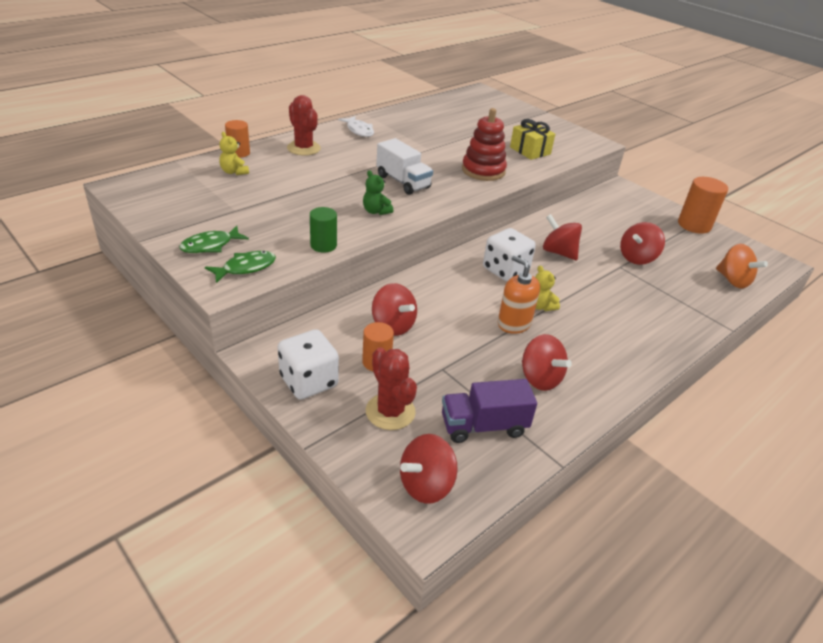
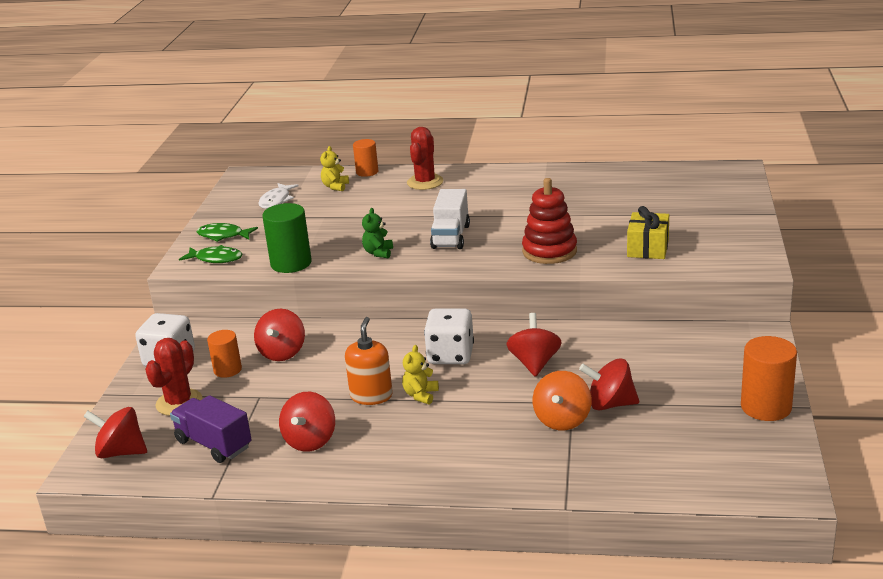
camera: 55 degrees right, 10 degrees down
(323, 245) = (291, 263): green cylinder -> green cylinder, size x1.58
(359, 130) = (506, 179): white fish -> white fish (276, 201)
(733, 280) = (678, 474): orange spinning top -> orange spinning top (562, 420)

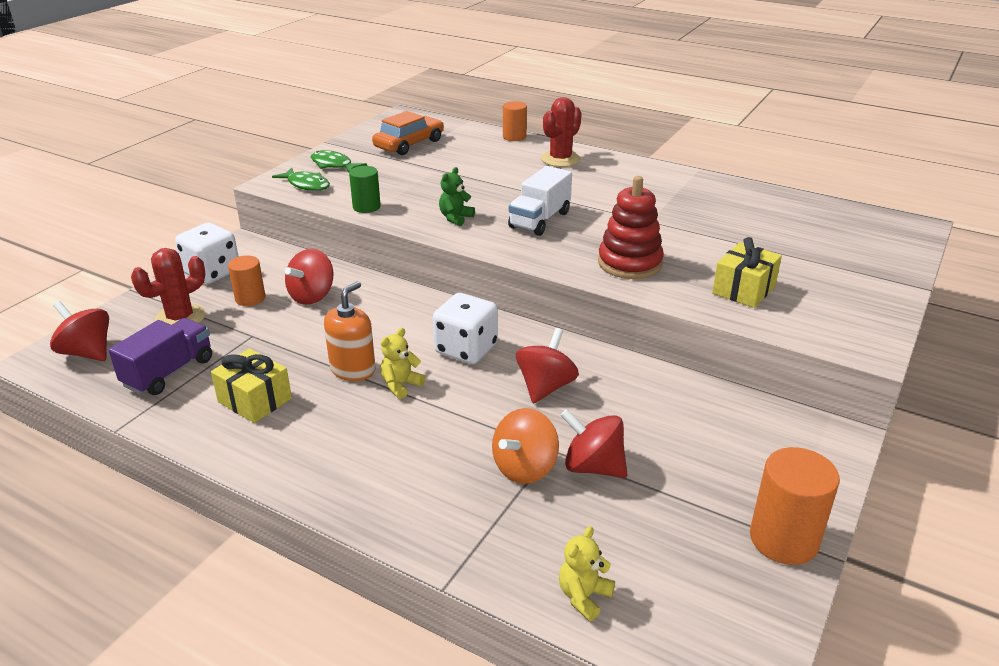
camera: 20 degrees right, 5 degrees up
(214, 444) = (169, 372): purple truck -> purple truck turned 60 degrees clockwise
(276, 201) = (409, 144): white fish -> orange car
(291, 263) = (366, 207): green cylinder -> green cylinder, size x0.63
(310, 441) = (255, 400): red spinning top -> yellow gift
(335, 187) = (473, 144): yellow teddy bear -> yellow teddy bear (584, 596)

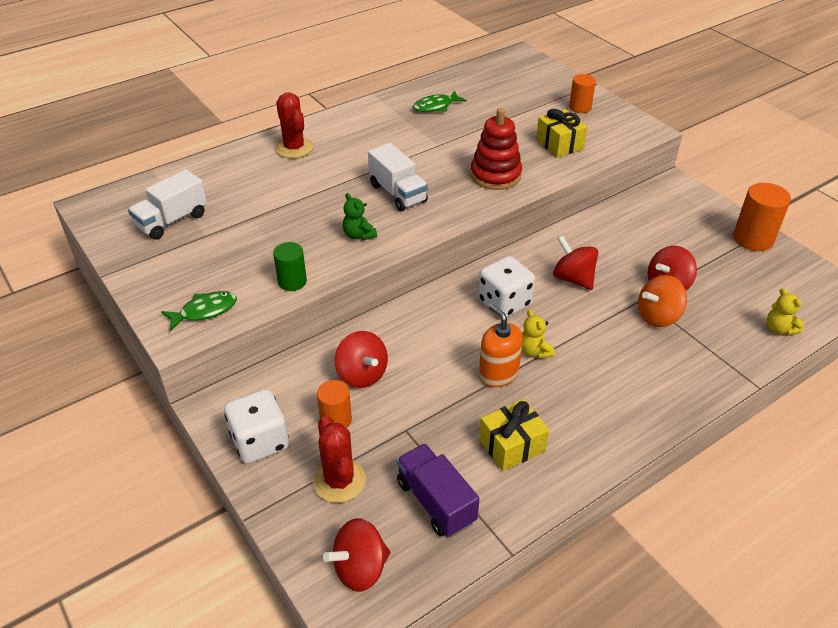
camera: 65 degrees left, 10 degrees up
(333, 165) = (172, 282): green fish -> green fish (436, 106)
(409, 144) = (172, 221): orange car -> white truck
(514, 137) = (221, 156): orange cylinder -> orange cylinder (580, 107)
(525, 468) = (658, 316): orange spinning top -> orange spinning top turned 90 degrees clockwise

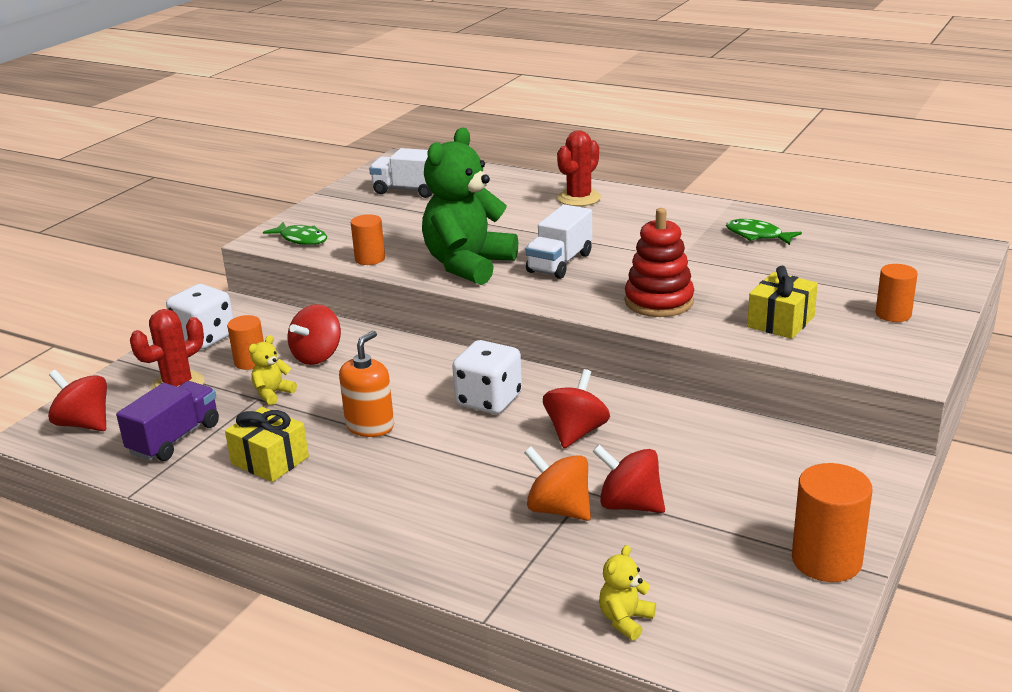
camera: 65 degrees right, 15 degrees down
(292, 281) = (370, 259): green cylinder -> orange cylinder
(359, 235) = (468, 265): green teddy bear -> green teddy bear, size x2.45
(534, 351) = (422, 438): yellow teddy bear -> yellow teddy bear (273, 393)

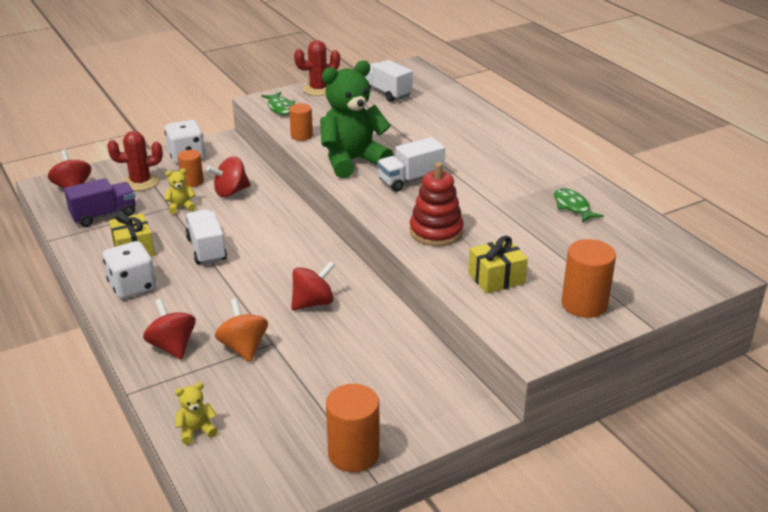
camera: 30 degrees right, 5 degrees up
(370, 426) = (206, 249): orange soap dispenser -> white truck
(489, 400) = (289, 260): white dice -> white dice (132, 286)
(579, 198) = (487, 134): red cactus -> red cactus (318, 89)
(629, 505) = (285, 363): red spinning top -> red spinning top (172, 346)
(893, 314) = (584, 304): orange cylinder -> orange cylinder, size x1.58

